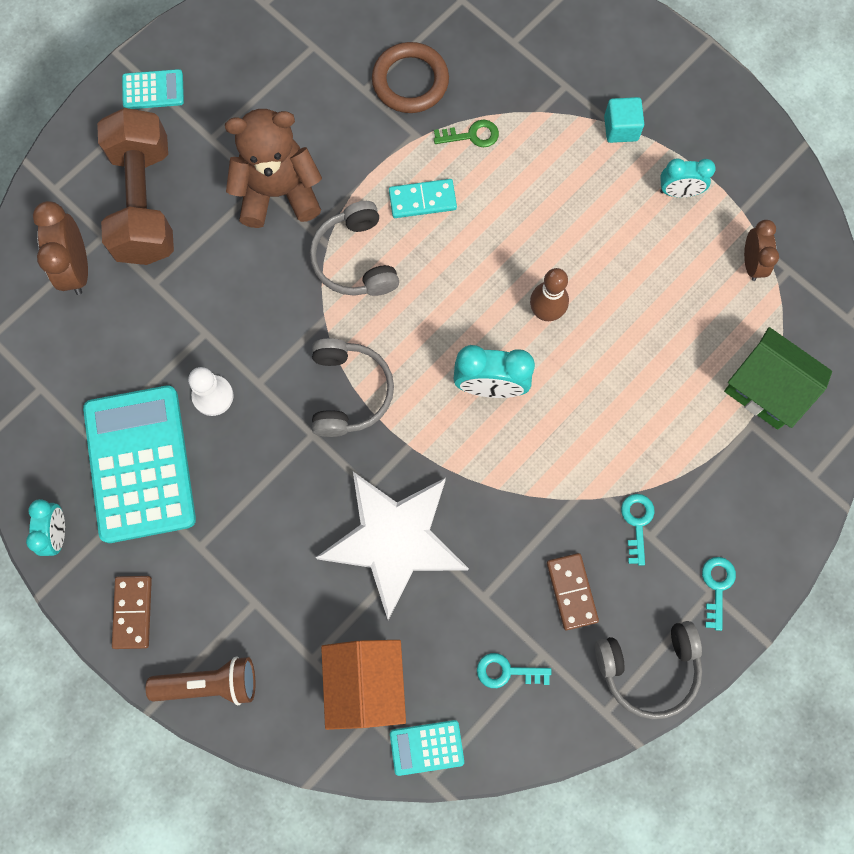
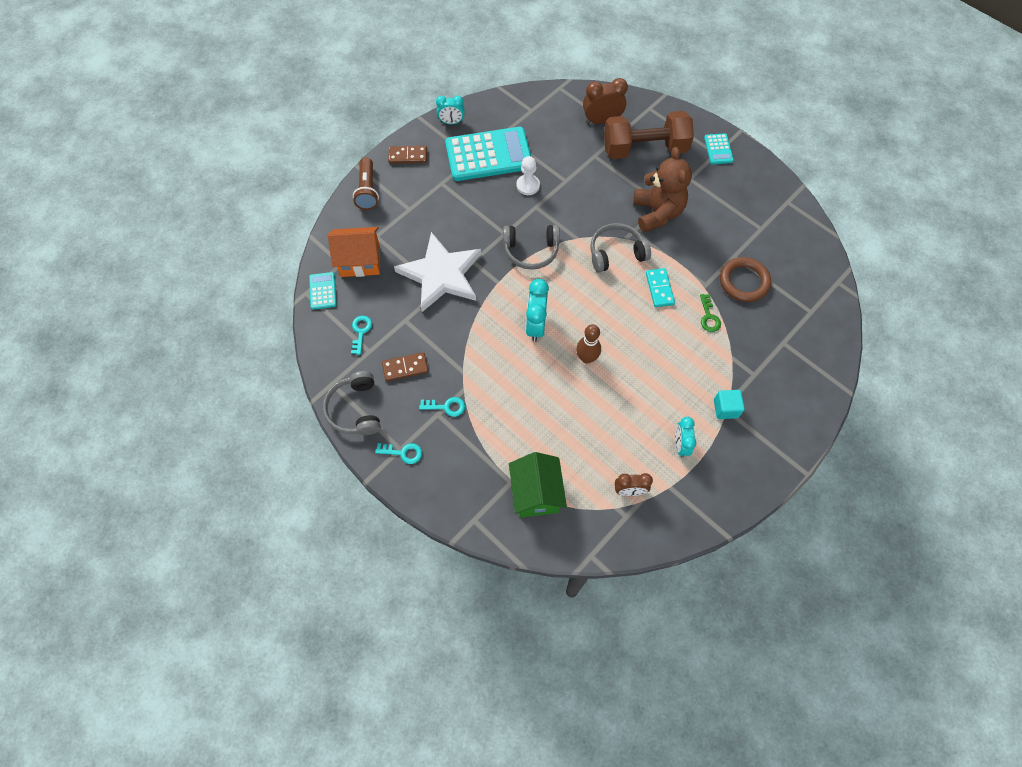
camera: 90 degrees right, 10 degrees down
(766, 389) = (536, 493): green house -> green house turned 45 degrees counterclockwise

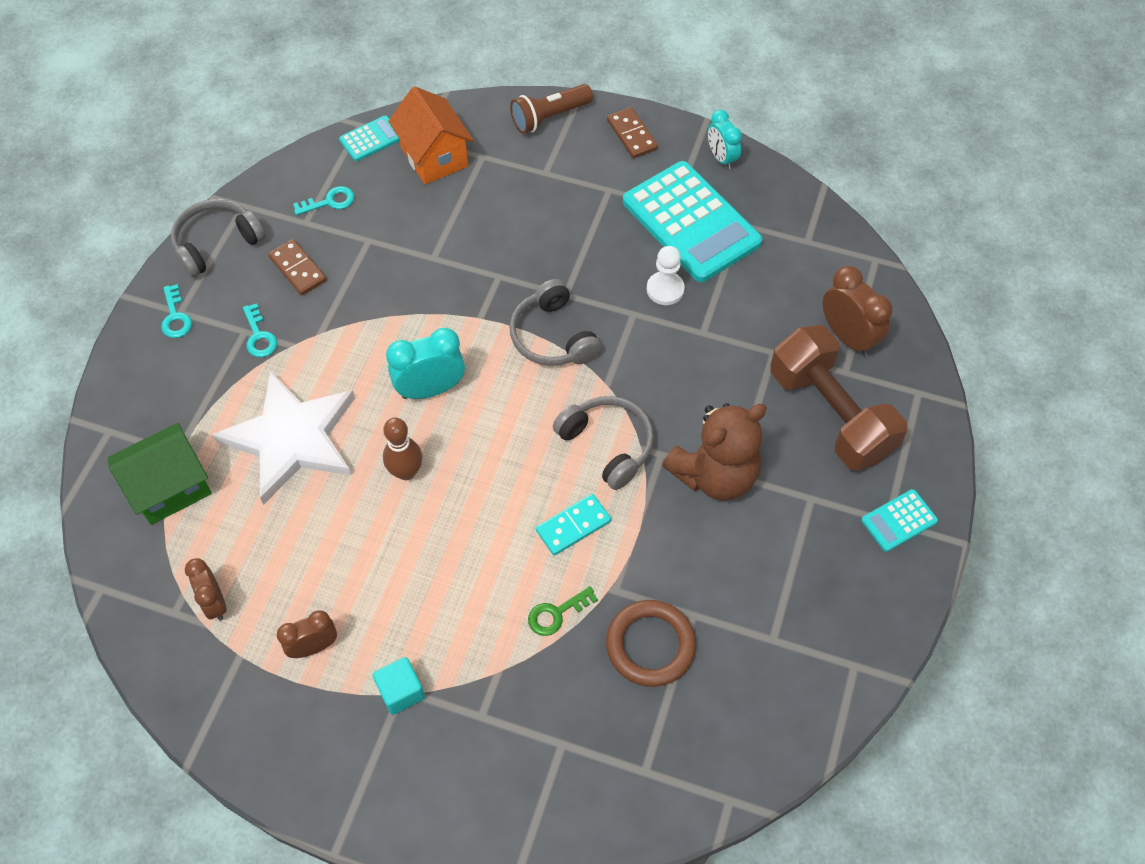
camera: 65 degrees right, 5 degrees down
(441, 274) = (458, 249): white star -> white star (292, 438)
(680, 444) = (314, 646): turquoise clock -> brown clock

